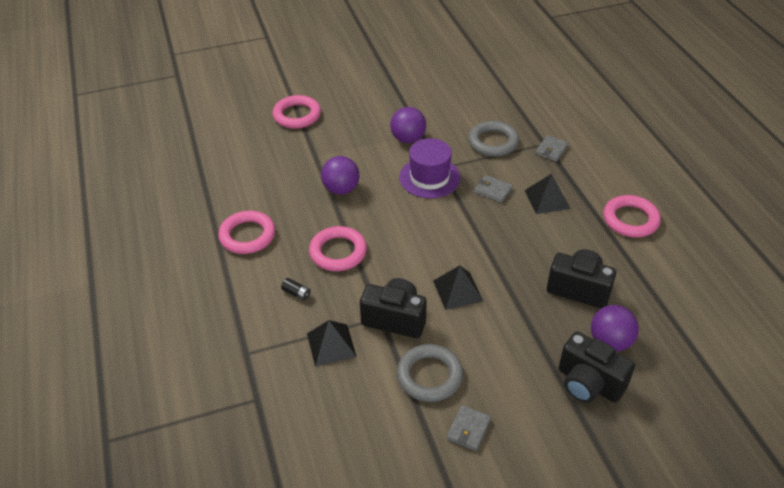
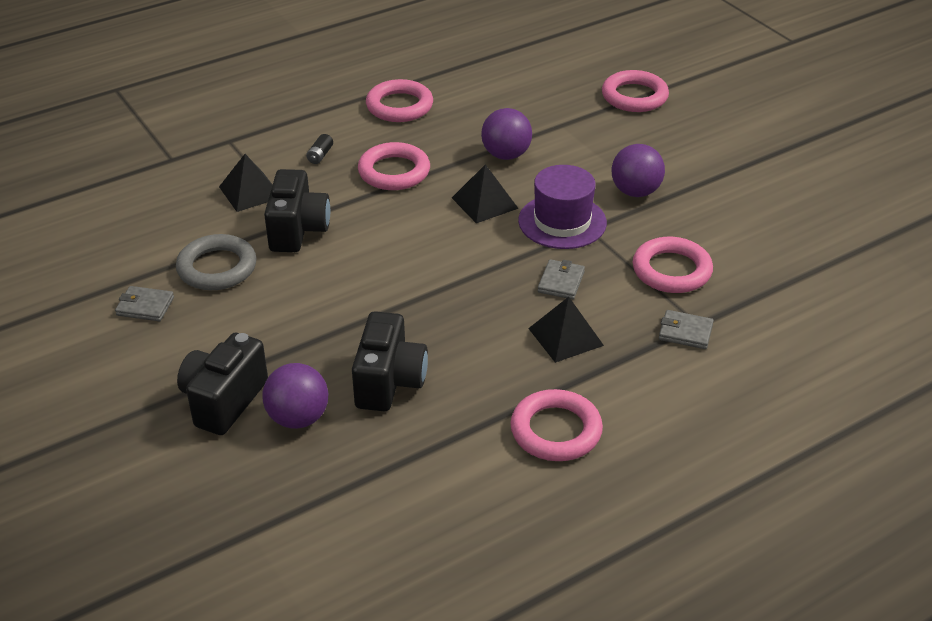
camera: 75 degrees right, 5 degrees down
(457, 290) = (356, 272): black pyramid -> black pyramid (484, 203)
(493, 142) = (671, 270): grey ring -> pink ring

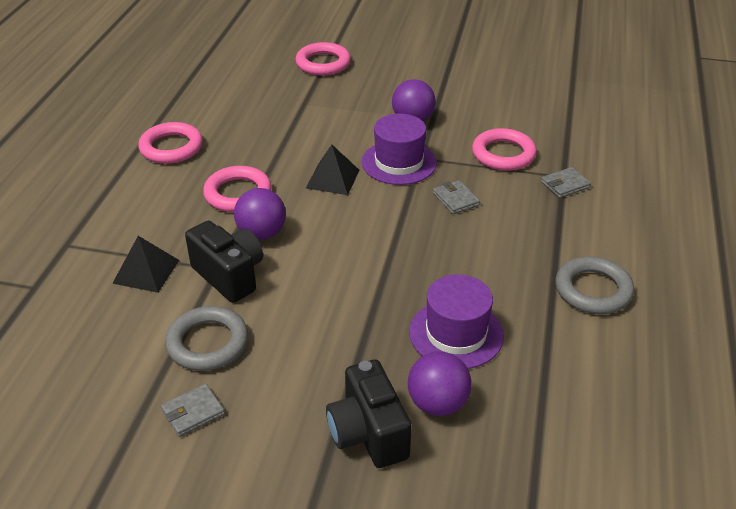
camera: 45 degrees left, 0 degrees up
(320, 155) = (162, 213): black battery -> none
(389, 382) = (456, 334): black camera -> purple hat
(506, 155) = (298, 141): purple ball -> purple ball (262, 233)
(556, 431) = (593, 290): pink ring -> grey ring
(565, 337) = (510, 230): black pyramid -> none

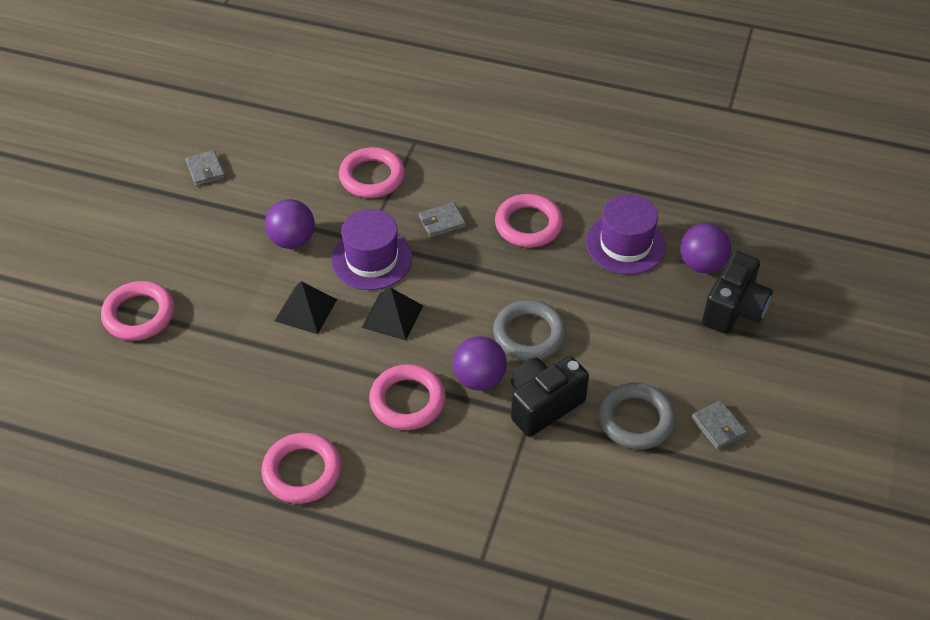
camera: 85 degrees left, 10 degrees up
(146, 271) = (532, 478): black pyramid -> black pyramid (305, 310)
(368, 433) = (734, 309): black camera -> black camera turned 45 degrees counterclockwise
(467, 257) = (528, 225): none -> pink ring
(565, 185) = (430, 142): grey wallet -> grey wallet (205, 170)
(593, 290) = (576, 152): grey ring -> grey ring (529, 334)

